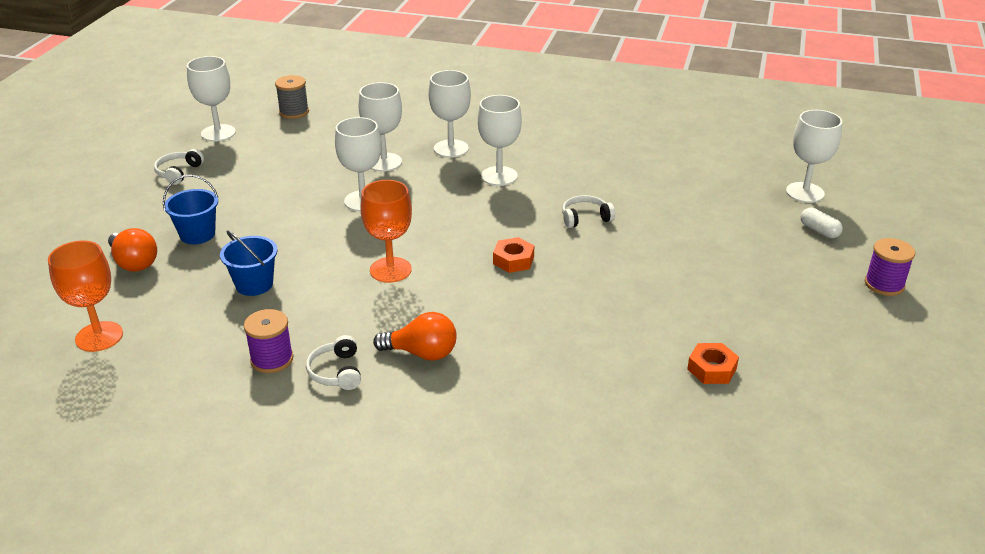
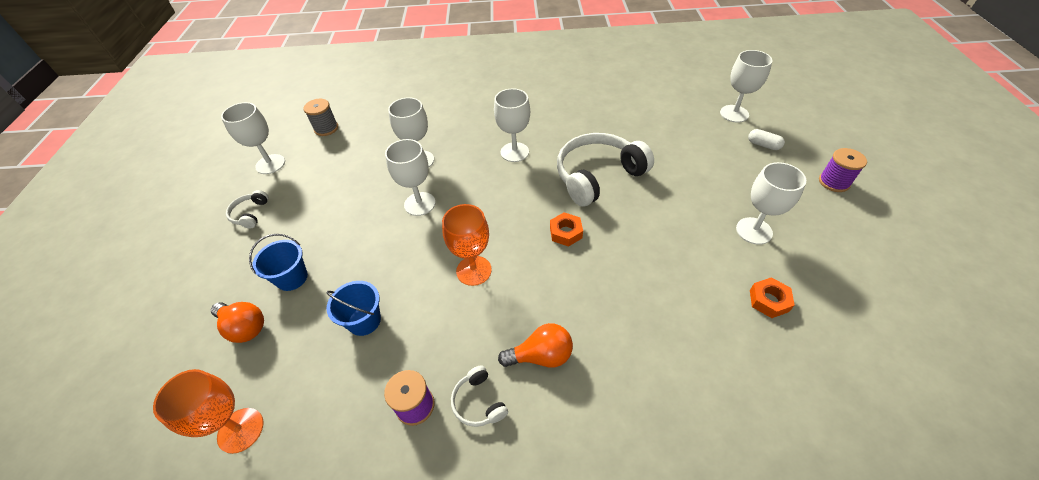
camera: 15 degrees left, 15 degrees up
(451, 149) = (466, 135): white goblet -> white goblet (754, 231)
(585, 218) = (598, 176): white headphones -> white headphones, size x2.23

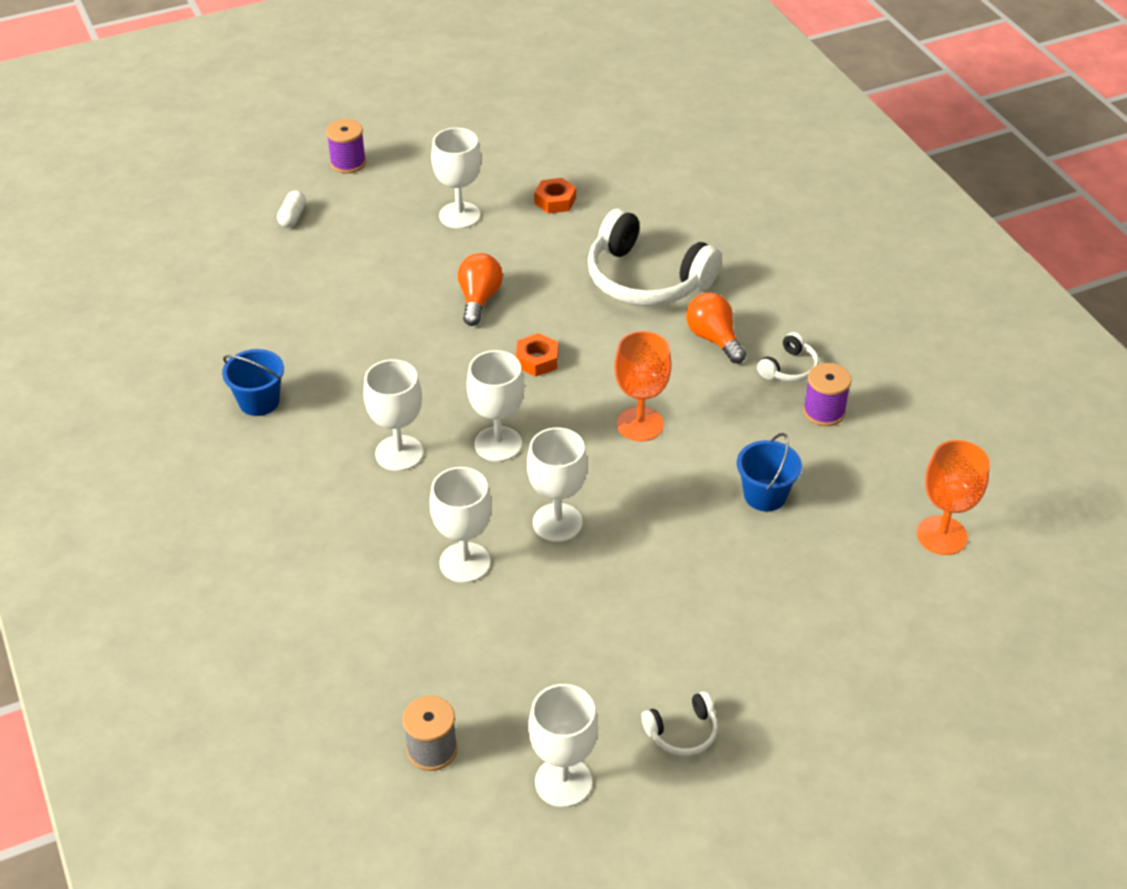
camera: 115 degrees left, 5 degrees down
(244, 327) = (847, 608): orange light bulb -> orange light bulb (479, 299)
(292, 278) = (755, 602): blue bucket -> blue bucket (259, 401)
(598, 176) = (418, 353): white headphones -> white headphones (646, 279)
(734, 114) = (225, 246): white goblet -> white goblet (498, 444)

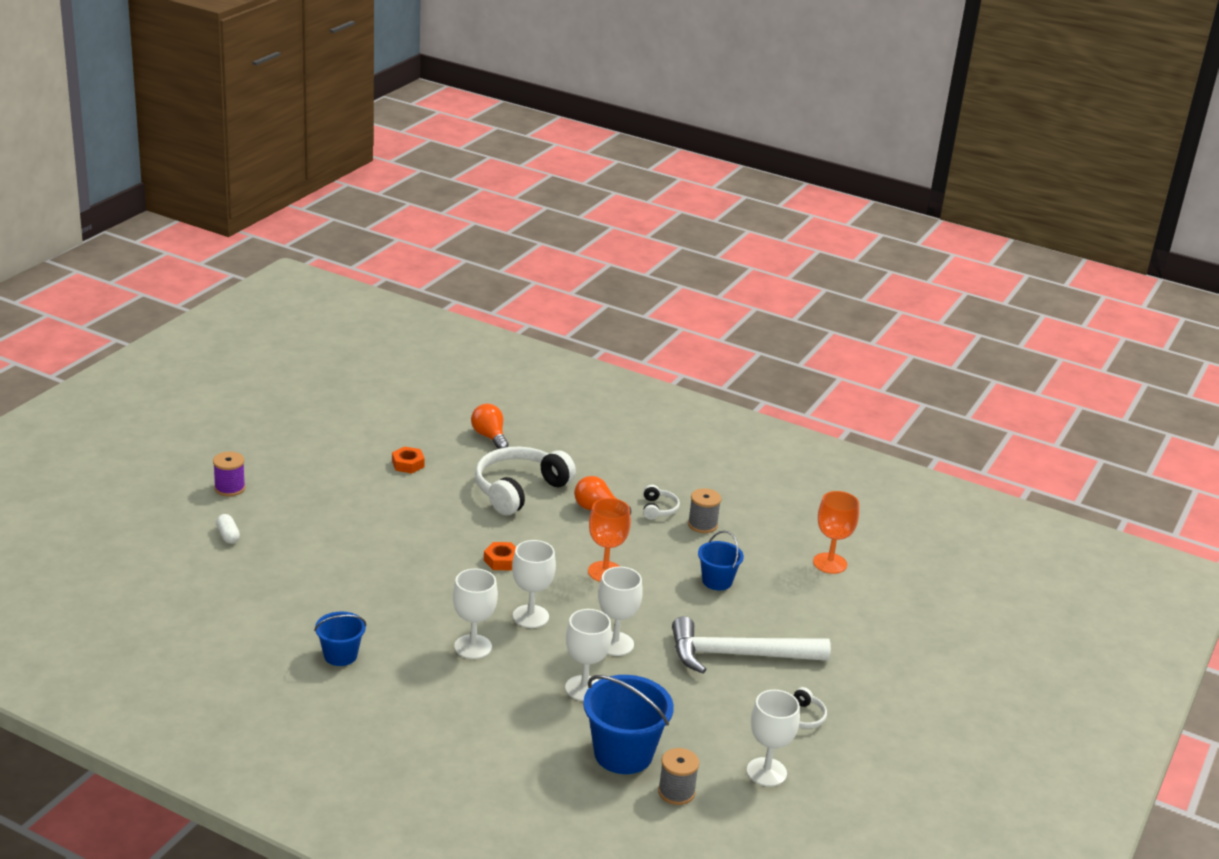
camera: 40 degrees left, 15 degrees down
(423, 667) = (623, 753): none -> blue bucket
(459, 215) = (351, 494): white goblet -> none
(479, 299) = (423, 539): orange light bulb -> orange light bulb (489, 437)
(646, 279) = (519, 490): white headphones -> white headphones turned 135 degrees clockwise
(689, 606) = (738, 655): none -> white hammer
(824, 411) = (702, 525): purple spool -> grey spool

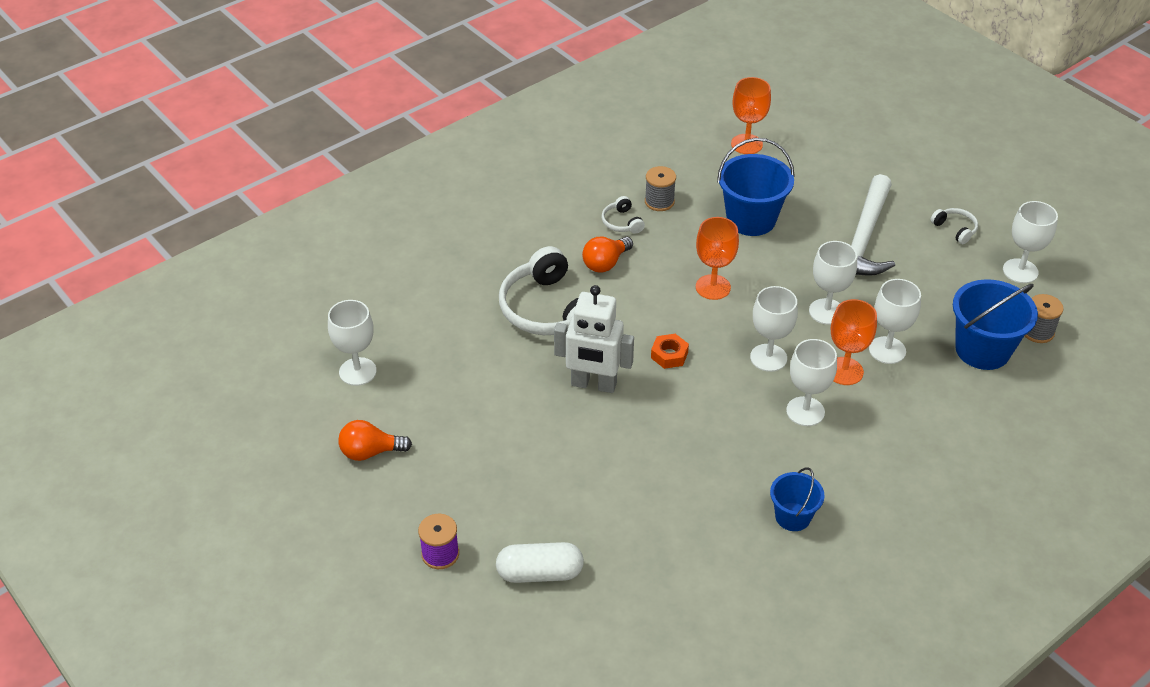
camera: 65 degrees left, 15 degrees up
(228, 535) = (540, 573): white capsule -> white capsule, size x1.80
(397, 417) = (357, 371): none -> white goblet
(408, 464) = (460, 385): orange nut -> none
(443, 527) = (593, 384): none -> white robot
(489, 437) = (436, 306): orange light bulb -> orange light bulb (370, 452)
(539, 664) = (844, 371): none -> orange goblet
(658, 509) = (622, 222): white headphones -> white headphones turned 135 degrees counterclockwise
(717, 581) = (751, 219): blue bucket -> blue bucket, size x1.70

